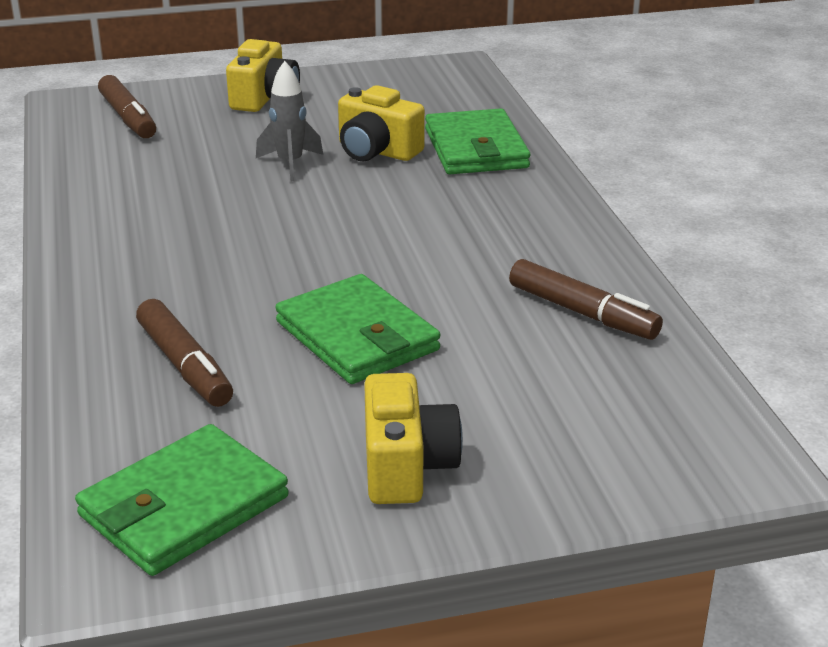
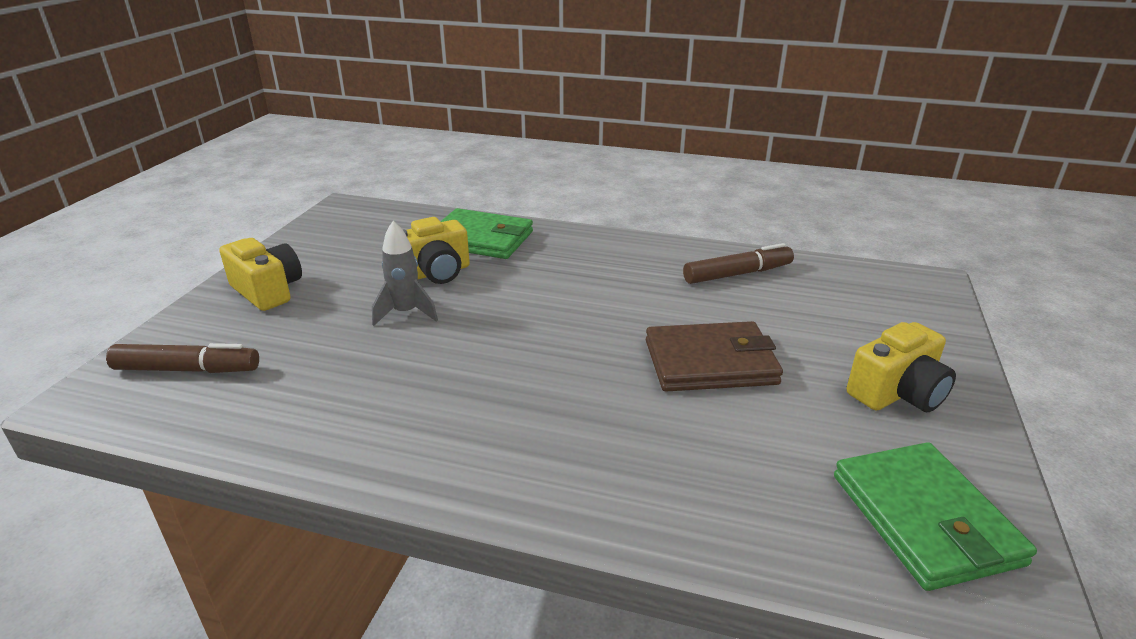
camera: 60 degrees left, 0 degrees up
(185, 365) = (701, 459): brown marker -> none
(357, 336) = (710, 362): green wallet -> brown wallet
(406, 466) = (897, 393): yellow camera -> yellow camera turned 120 degrees clockwise

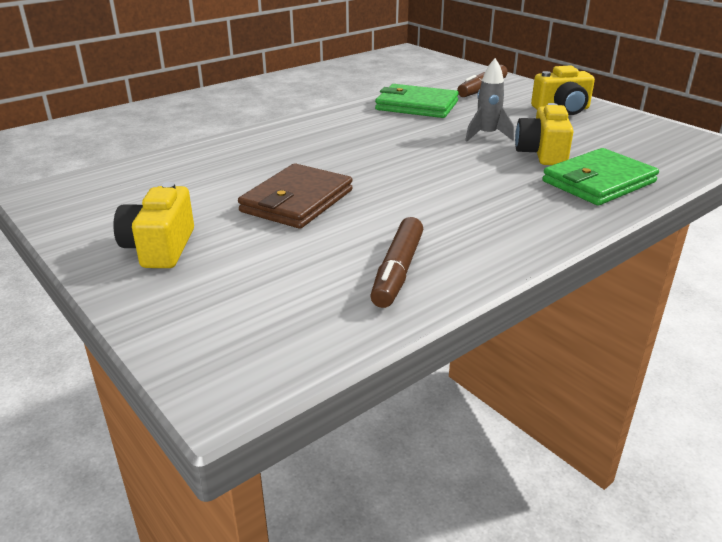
camera: 125 degrees right, 0 degrees up
(924, 519) = (98, 197): green wallet -> green wallet (416, 105)

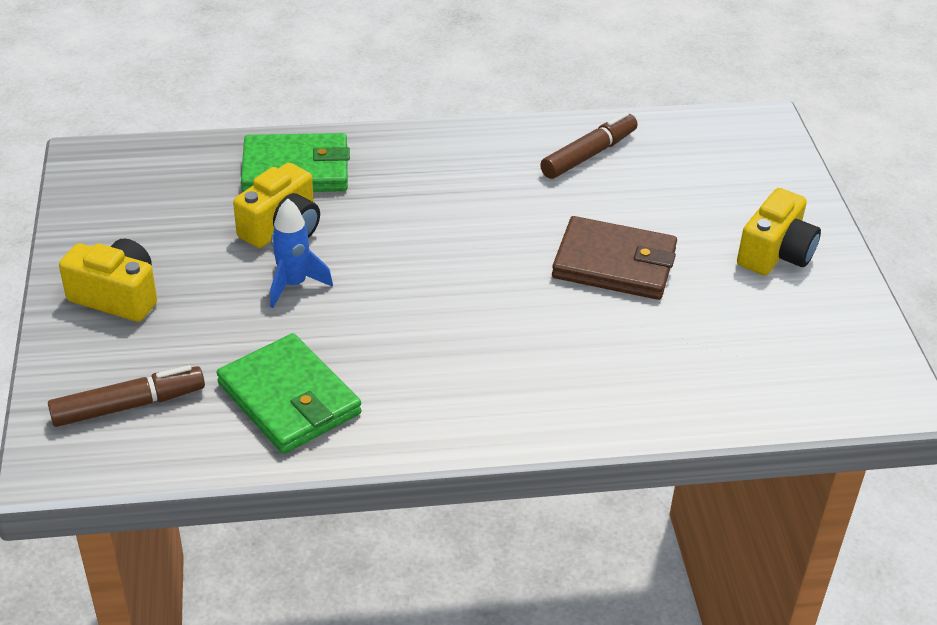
camera: 150 degrees left, 10 degrees up
(297, 201) = (614, 264): brown wallet -> brown wallet turned 45 degrees clockwise
(487, 135) = (294, 285): grey rocket -> blue rocket

